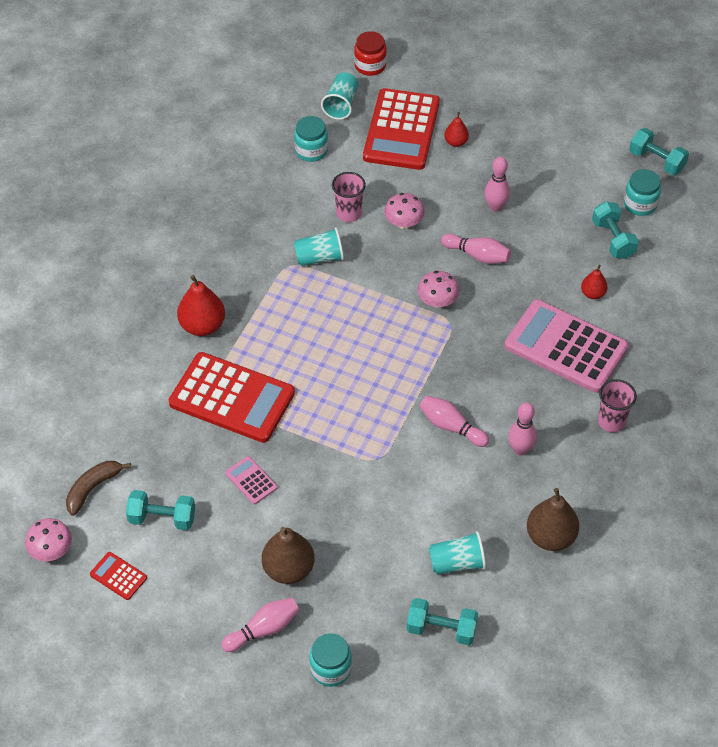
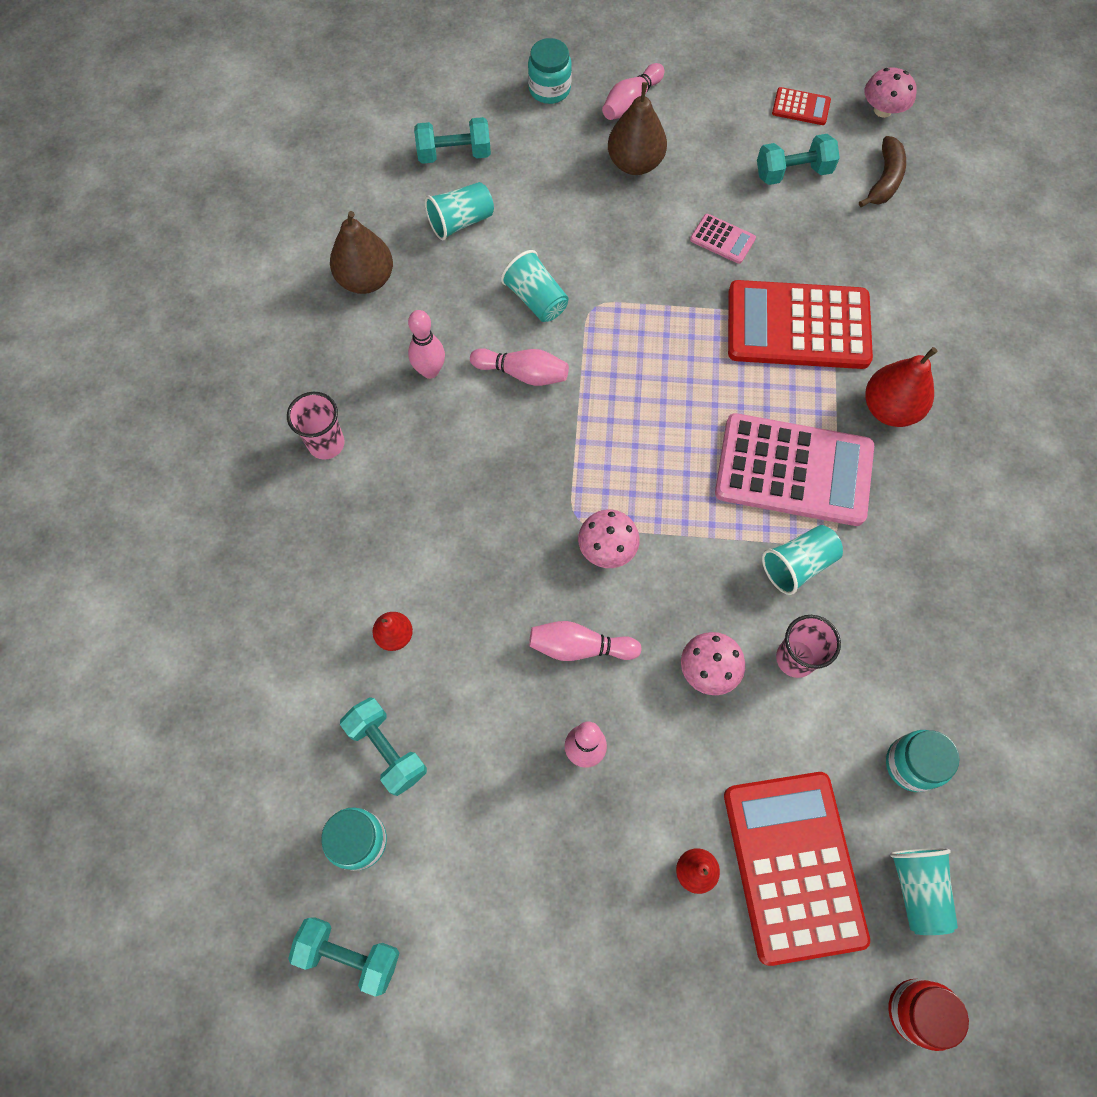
camera: 160 degrees right, 15 degrees up
(419, 478) = (536, 299): none -> turquoise cup
(566, 347) = (411, 534): pink calculator -> pink calculator (793, 470)

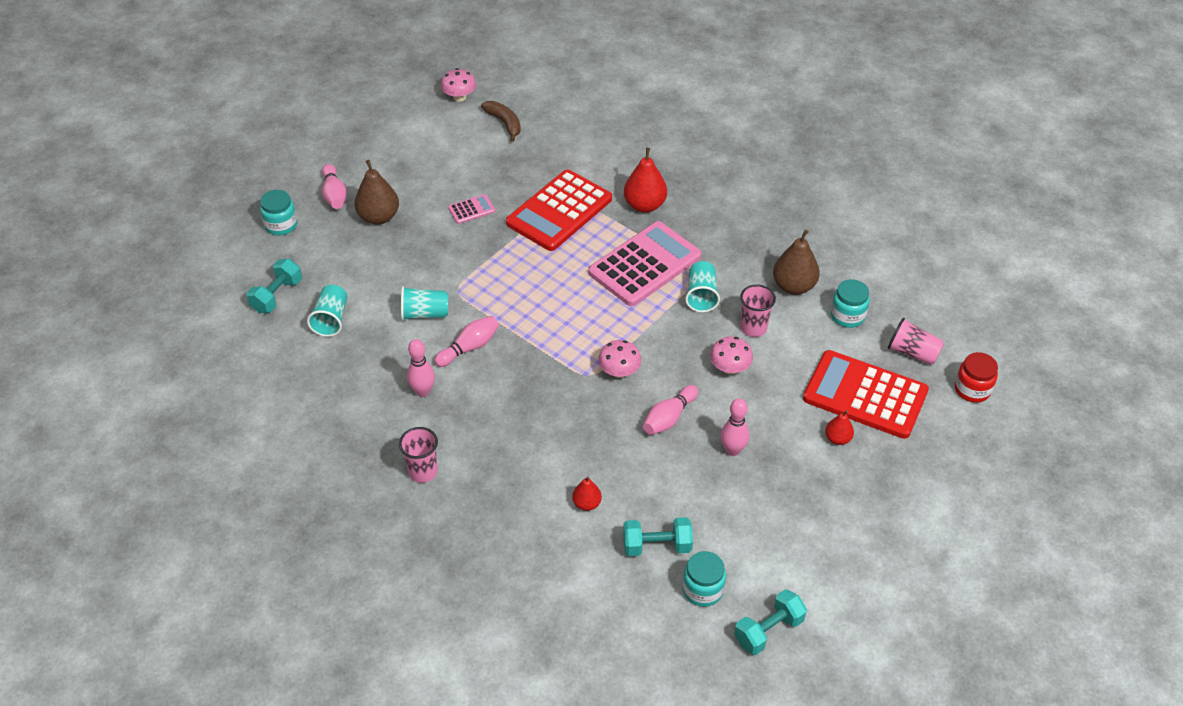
camera: 55 degrees left, 20 degrees down
(366, 279) = (323, 389): brown pear -> brown pear (793, 286)
(793, 173) = (460, 155): turquoise dumbbell -> none
(801, 107) = (420, 127): red calculator -> none
(917, 889) = (912, 352): turquoise cup -> pink cup

